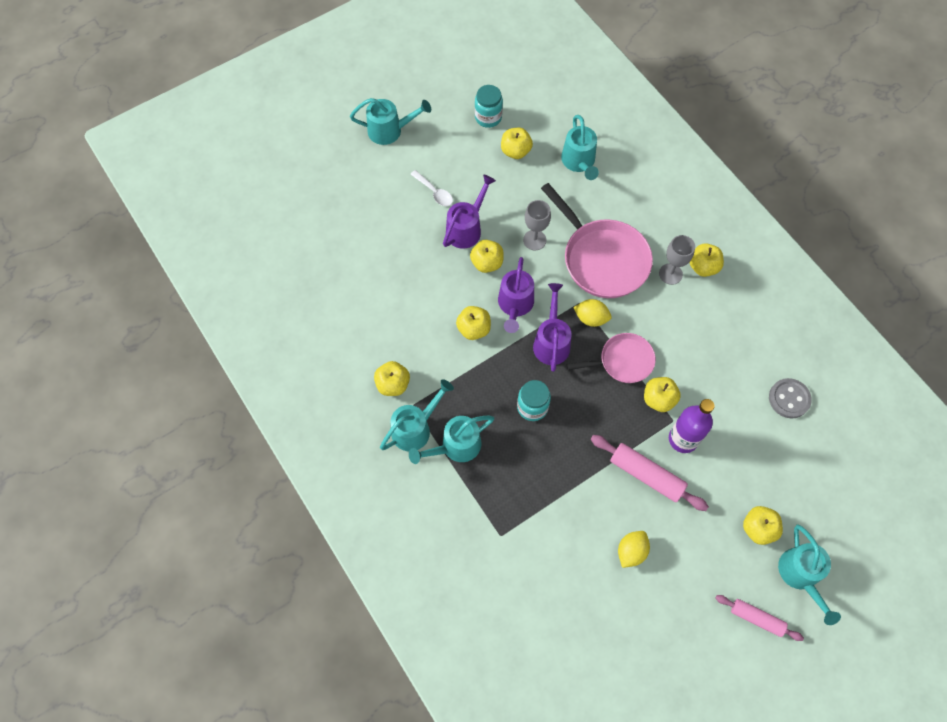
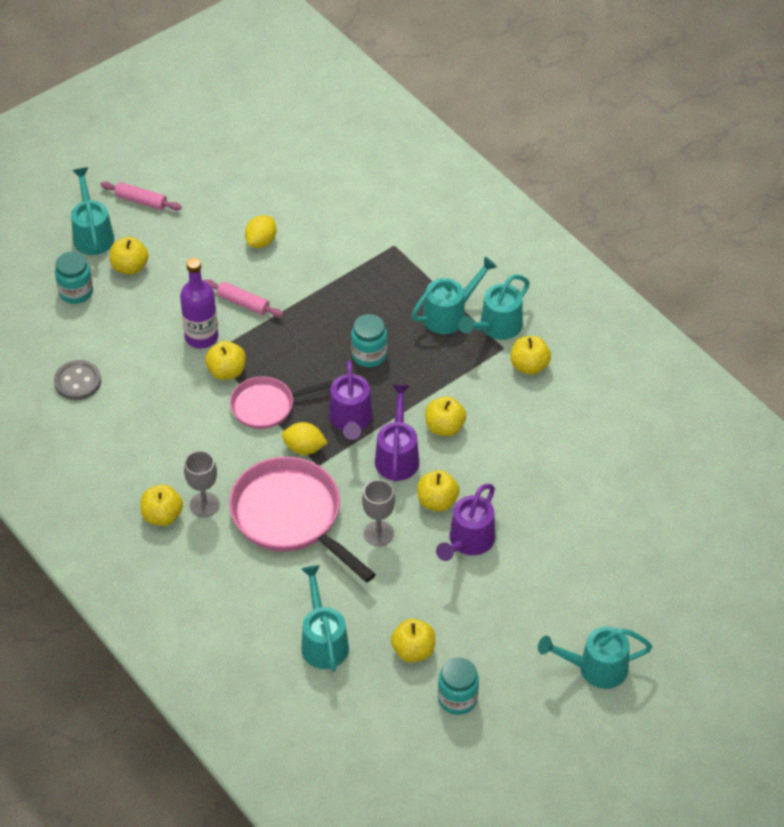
camera: 175 degrees right, 15 degrees down
(434, 192) = (518, 585): white spoon -> none
(646, 475) = (243, 303): pink rolling pin -> pink rolling pin, size x0.65
(806, 501) = (76, 292): none -> turquoise jar

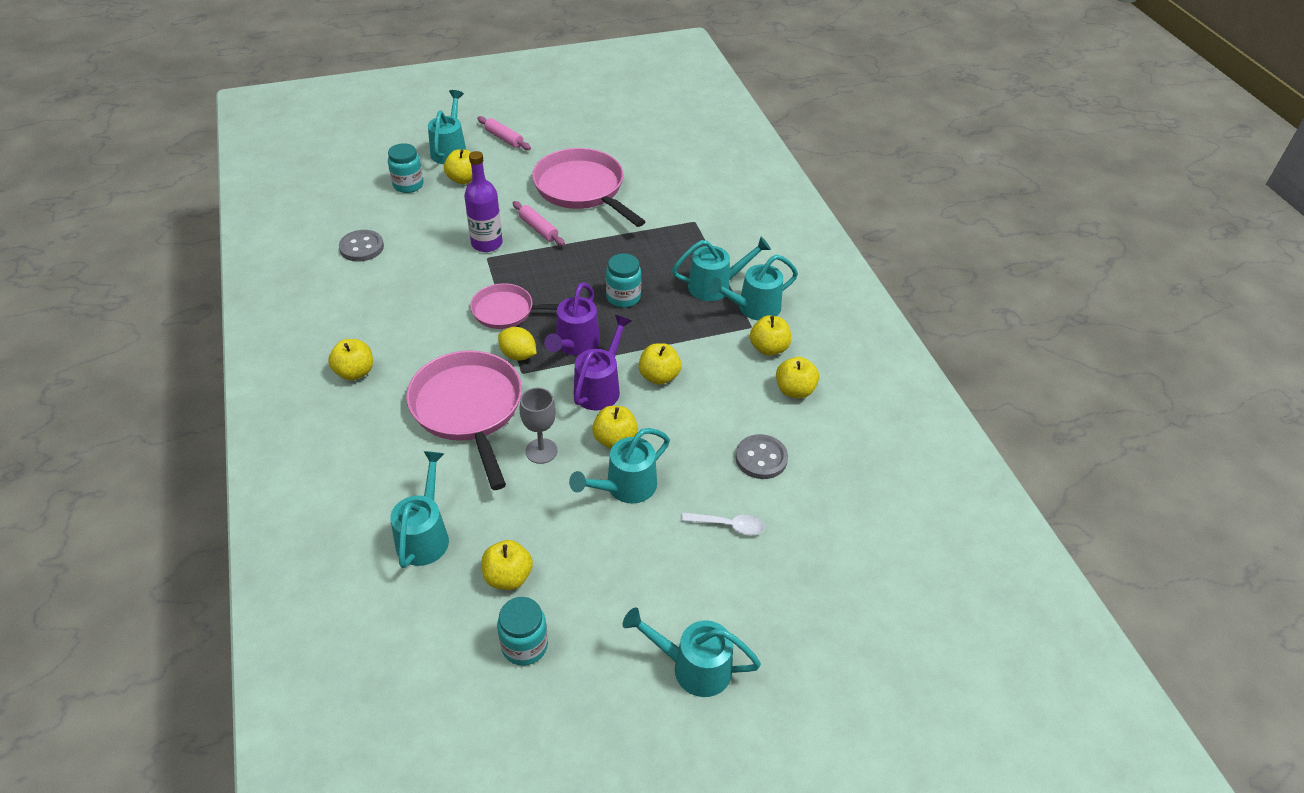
camera: 20 degrees right, 5 degrees down
(204, 505) = (398, 375): grey goblet -> none
(226, 371) = (490, 275): yellow apple -> yellow apple (794, 390)
(261, 241) = (582, 189): yellow lemon -> pink pan
(468, 542) = (624, 487): purple watering can -> turquoise watering can
(570, 476) = (761, 458): none -> grey button
(570, 545) = (728, 525): none -> white spoon

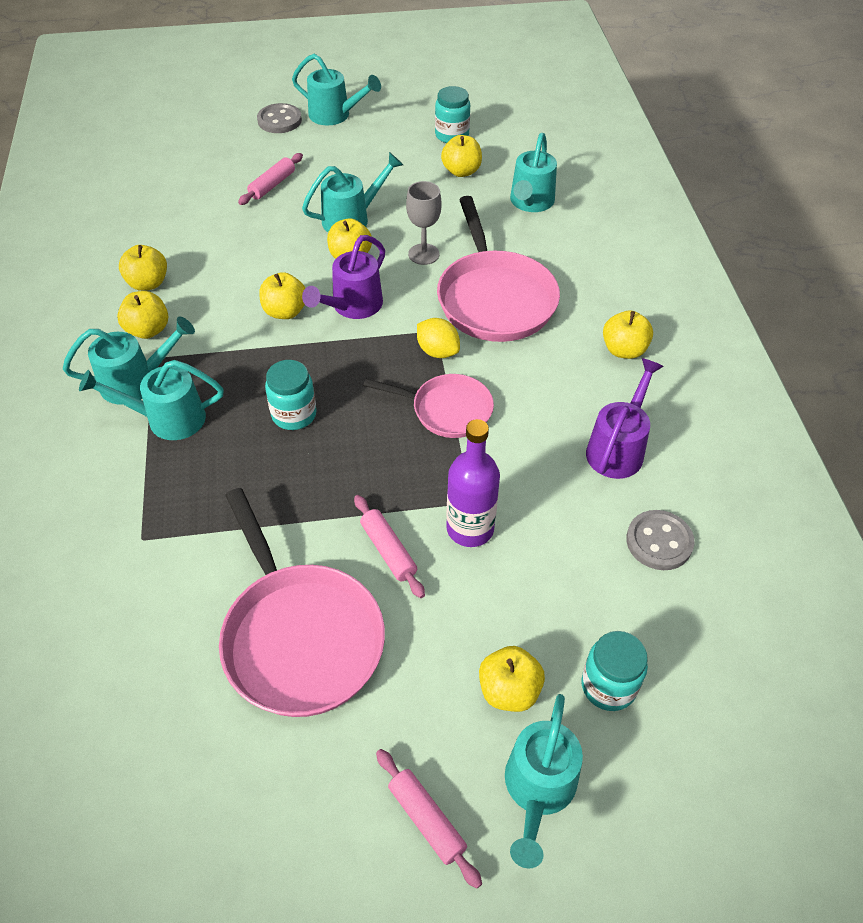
camera: 170 degrees left, 5 degrees up
(574, 345) = (370, 356): purple watering can -> purple watering can (618, 448)
(728, 525) = (272, 185): white spoon -> pink rolling pin
(761, 458) = (218, 228): grey button -> grey button (279, 120)

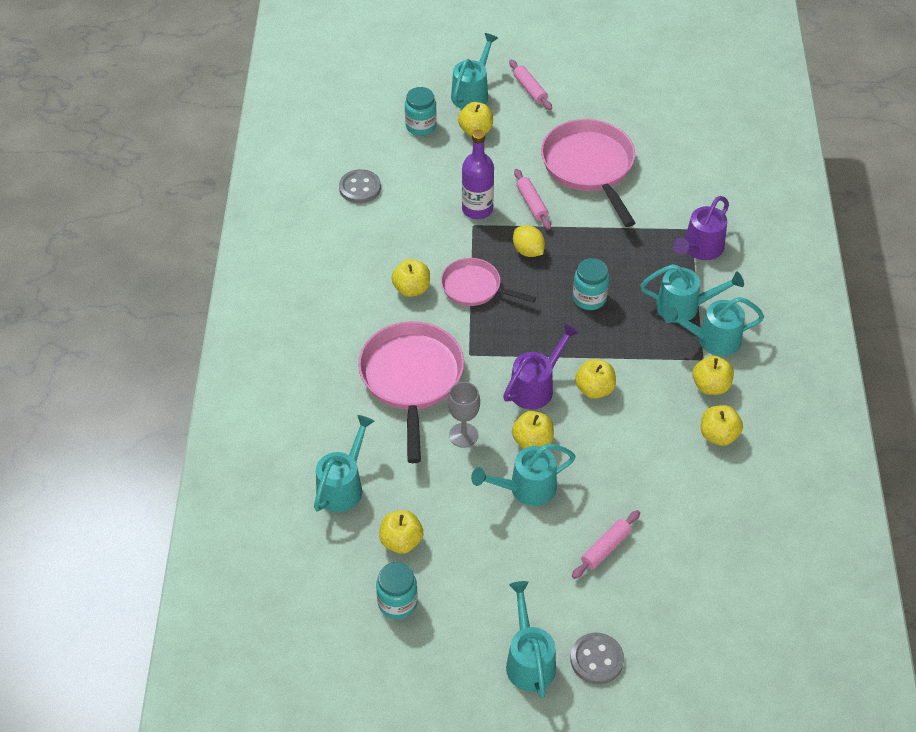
camera: 170 degrees left, 0 degrees up
(335, 115) = (529, 659): turquoise watering can -> turquoise watering can turned 45 degrees clockwise
(437, 351) = (471, 336): yellow lemon -> yellow lemon (528, 251)
(618, 448) = (360, 246): purple watering can -> purple watering can (699, 249)
(624, 350) = (322, 318): yellow apple -> yellow apple (411, 289)

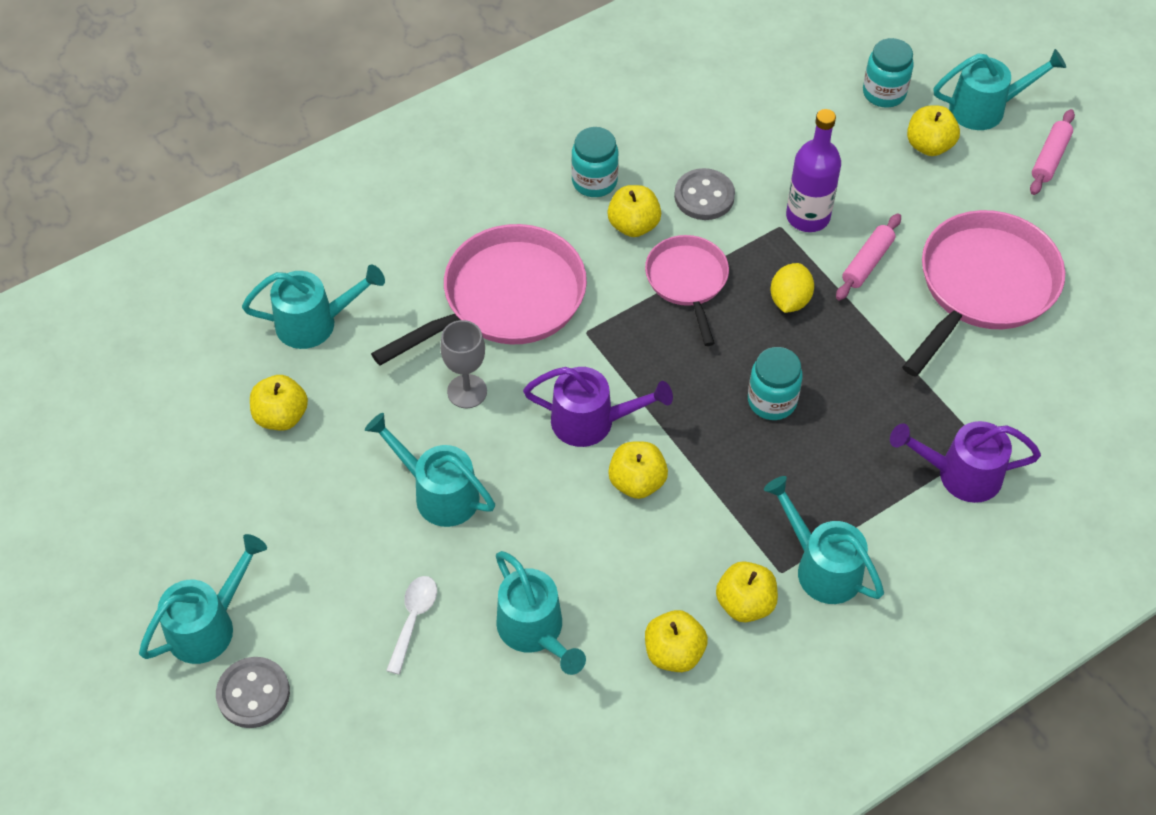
camera: 55 degrees right, 5 degrees up
(360, 188) = (737, 95): grey button -> grey button (704, 196)
(397, 603) = (200, 458): turquoise jar -> turquoise jar (594, 181)
(532, 441) = (510, 462): yellow apple -> none
(605, 548) = (413, 619): pink rolling pin -> white spoon
(684, 307) = (848, 508): turquoise watering can -> turquoise watering can (535, 632)

